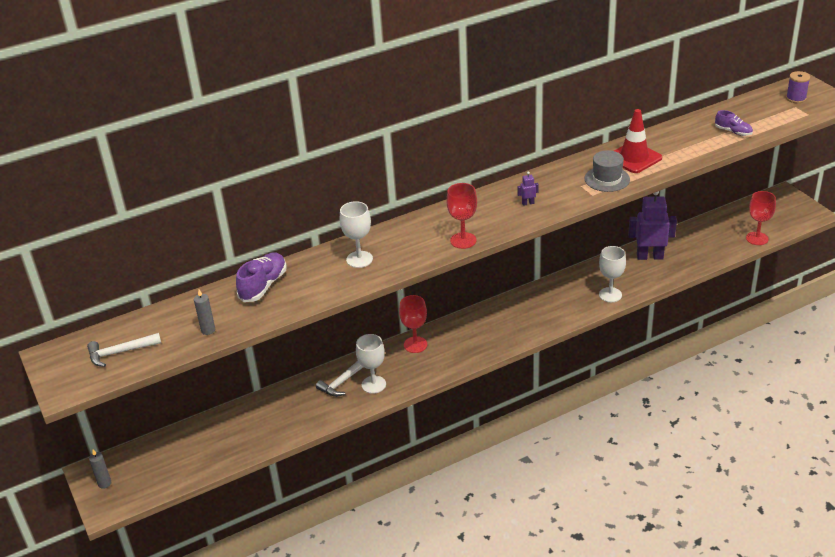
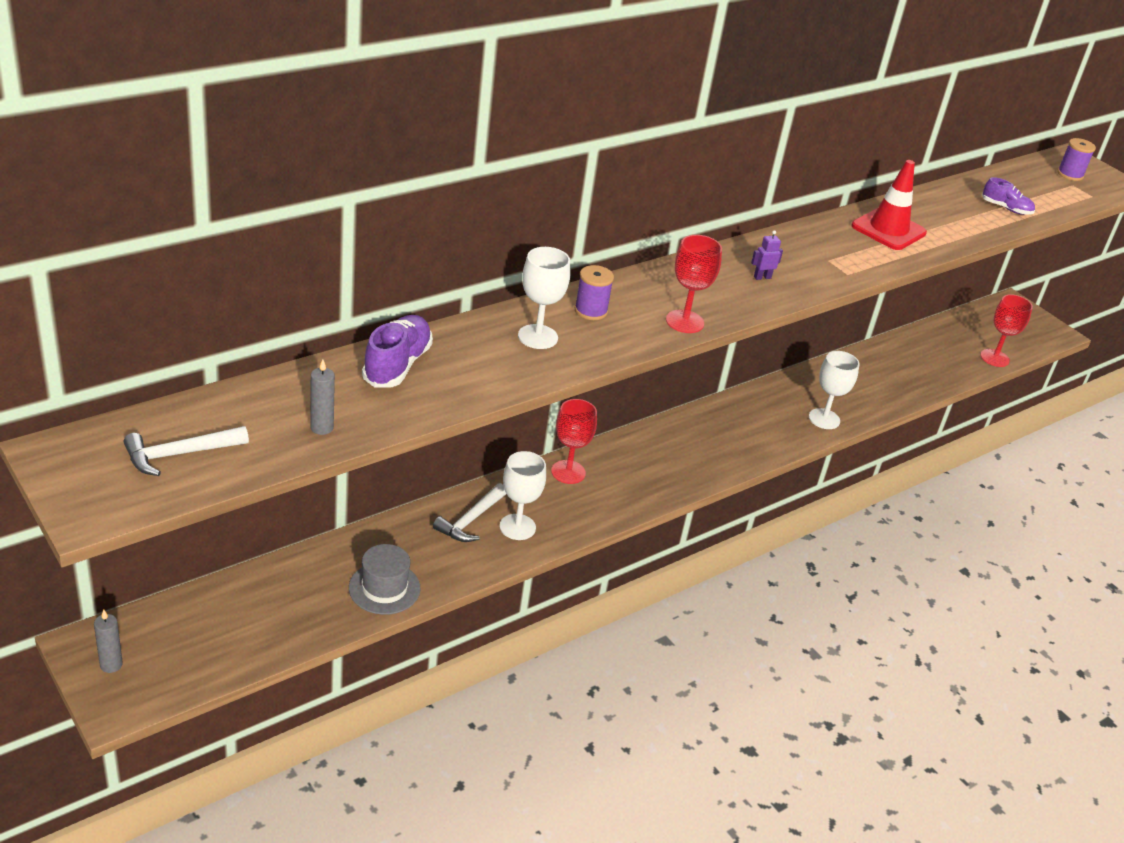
camera: 15 degrees left, 0 degrees up
(400, 238) = (591, 311): none -> purple spool
(607, 179) = (861, 254): grey hat -> grey hat (384, 588)
(650, 256) = (864, 371): purple robot -> none

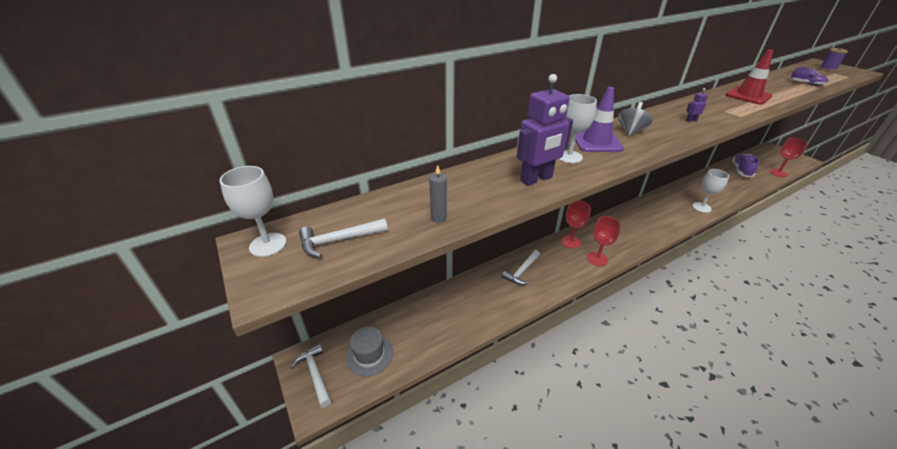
camera: 10 degrees right, 0 degrees up
(111, 665) = (315, 374): grey candle -> white hammer
(384, 588) = (478, 316): grey hat -> grey hat (369, 355)
(397, 365) = (484, 176): purple shoe -> purple shoe (741, 171)
(476, 374) = (536, 179): none -> purple robot
(517, 527) = (549, 274): white goblet -> white goblet (268, 244)
(591, 311) = (596, 142): purple spool -> purple traffic cone
(654, 293) = (630, 131): none -> grey spinning top
(684, 321) = (657, 144): red goblet -> red goblet (597, 259)

